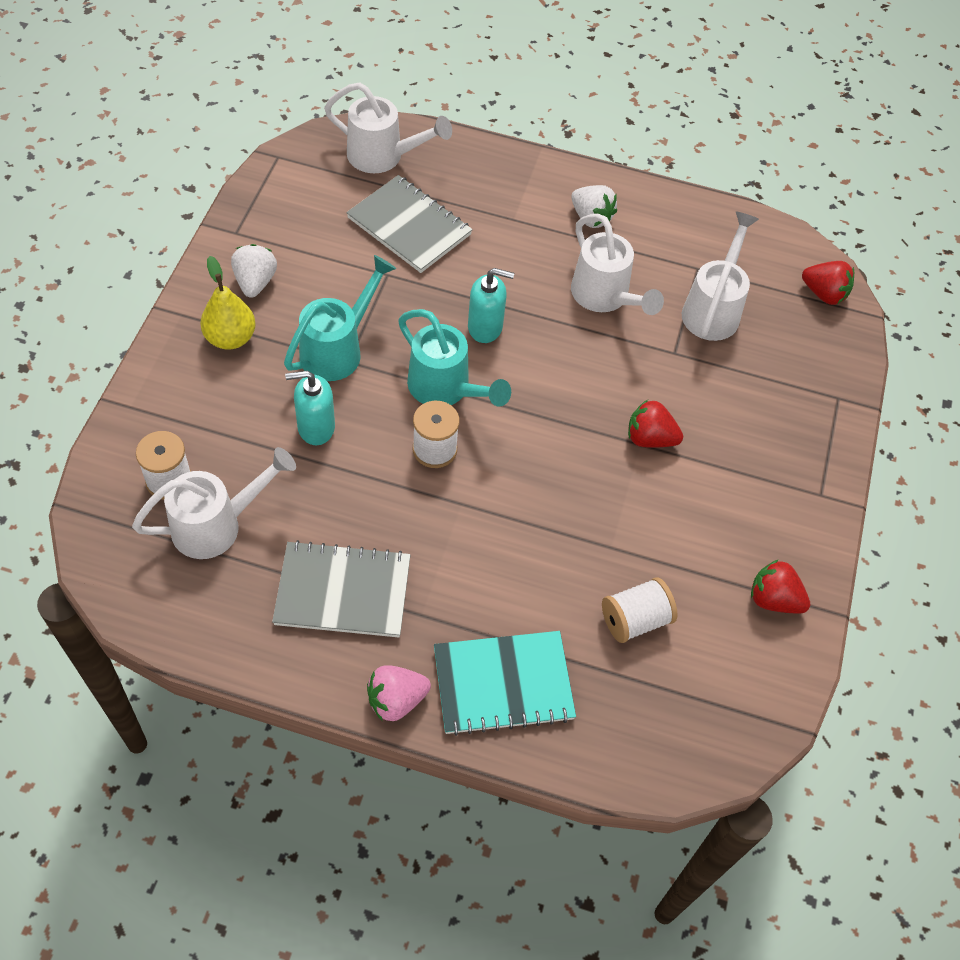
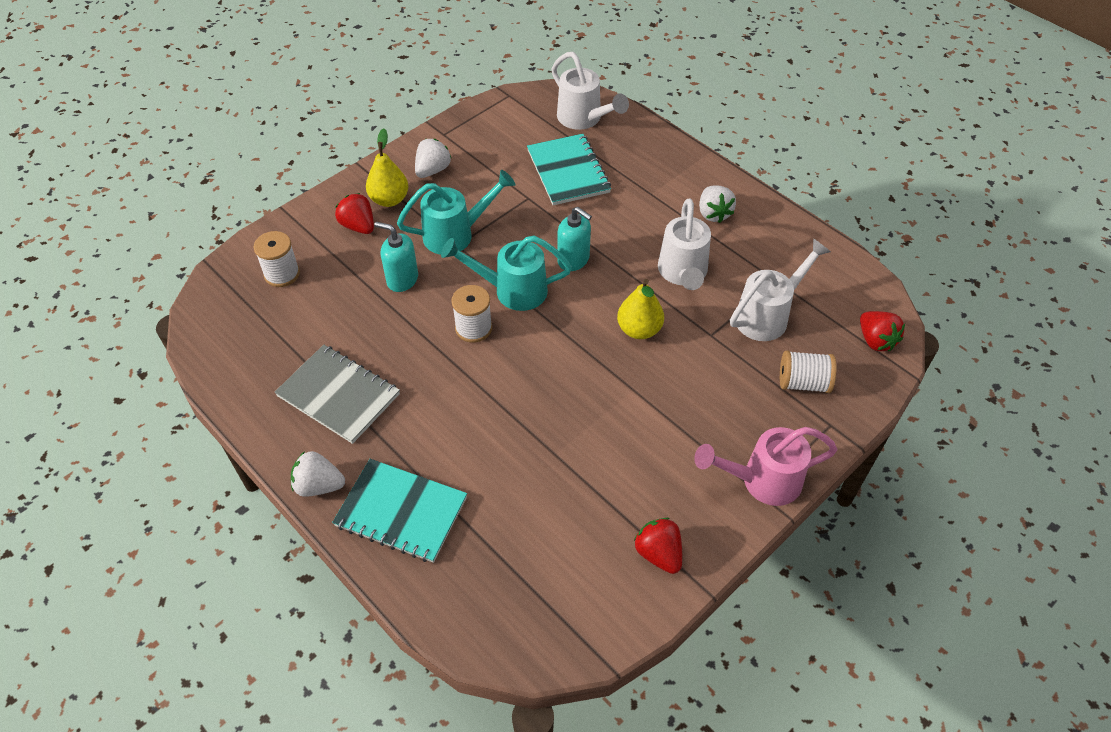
camera: 35 degrees right, 5 degrees down
(217, 525) = (290, 315): white watering can -> none
(396, 700) = (319, 485): pink strawberry -> white strawberry
(409, 226) = (568, 171): grey notebook -> turquoise notebook
(445, 389) = (512, 290): turquoise watering can -> turquoise watering can turned 105 degrees clockwise
(603, 377) = (639, 330): none -> yellow pear
(635, 620) = (534, 515): white spool -> white spool (803, 383)
(650, 438) = (644, 389): red strawberry -> red strawberry (358, 226)
(816, 482) = (762, 481): none -> pink watering can

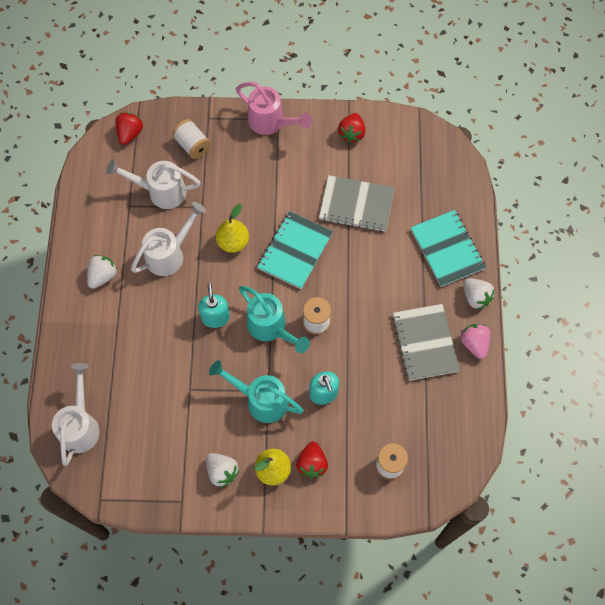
camera: 135 degrees left, 15 degrees up
(280, 436) = (474, 344): none -> pink strawberry
(432, 170) = (222, 471): white strawberry -> white strawberry turned 120 degrees counterclockwise
(558, 472) = (356, 205): none -> grey notebook
(568, 171) = (143, 388): turquoise notebook -> turquoise notebook (295, 251)

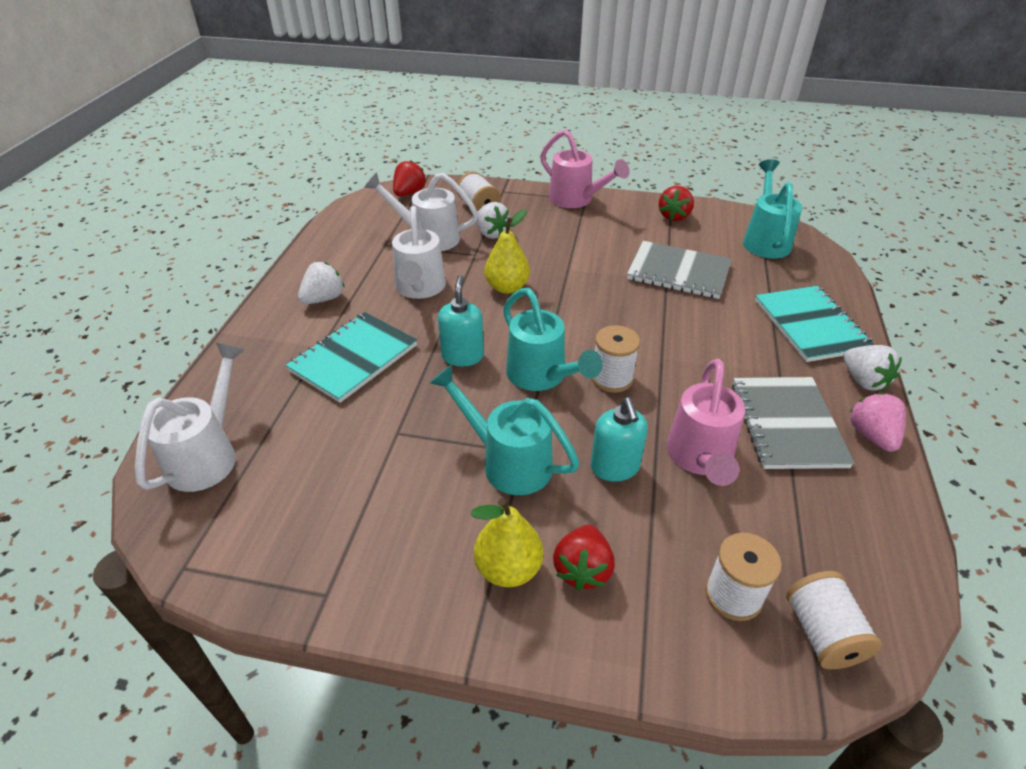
camera: 10 degrees right, 25 degrees down
(169, 254) = (419, 289): white watering can -> white watering can turned 120 degrees clockwise
(222, 471) = (415, 556): white strawberry -> white strawberry (491, 233)
(295, 251) = (589, 304): turquoise notebook -> turquoise notebook (353, 358)
(372, 378) = (700, 458): none -> pink watering can
(422, 155) = (765, 240): none -> turquoise watering can
(432, 478) = (822, 633): none -> white spool

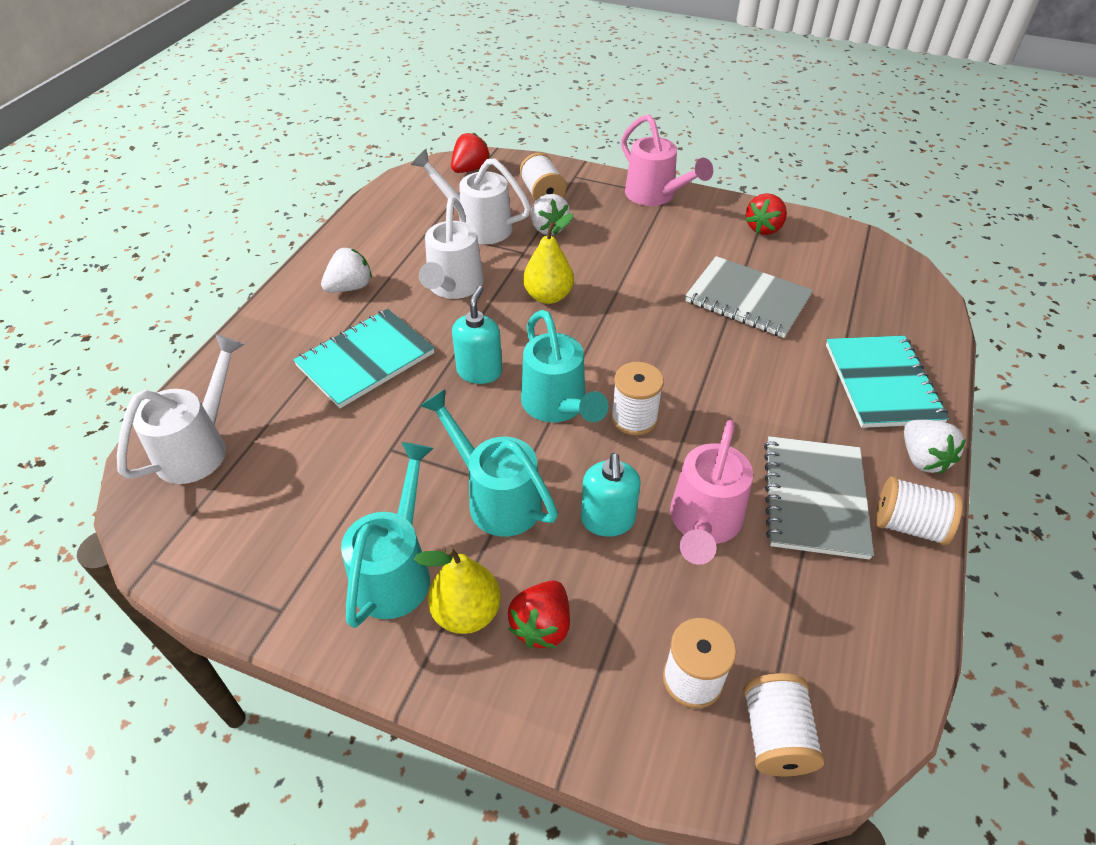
camera: 10 degrees right, 5 degrees up
(765, 240) = (863, 270): turquoise watering can -> turquoise watering can (396, 570)
(871, 435) = (908, 525): pink strawberry -> white spool

